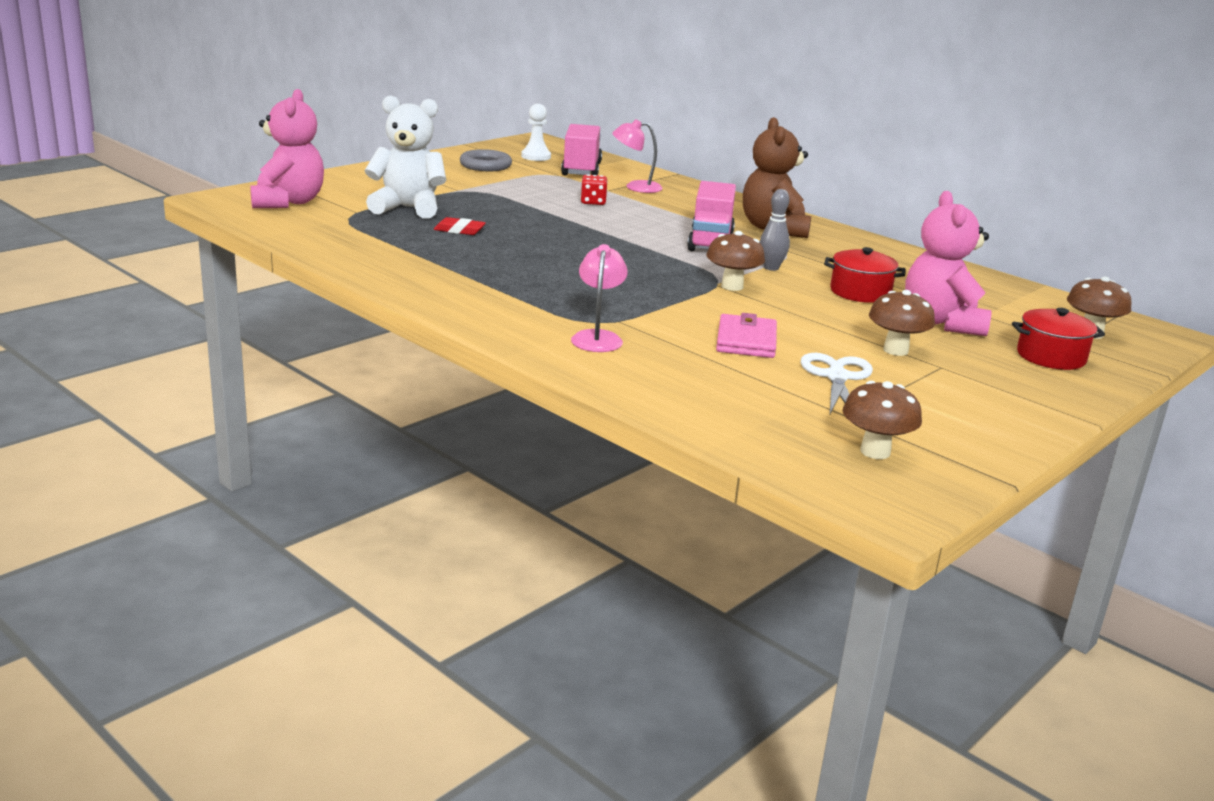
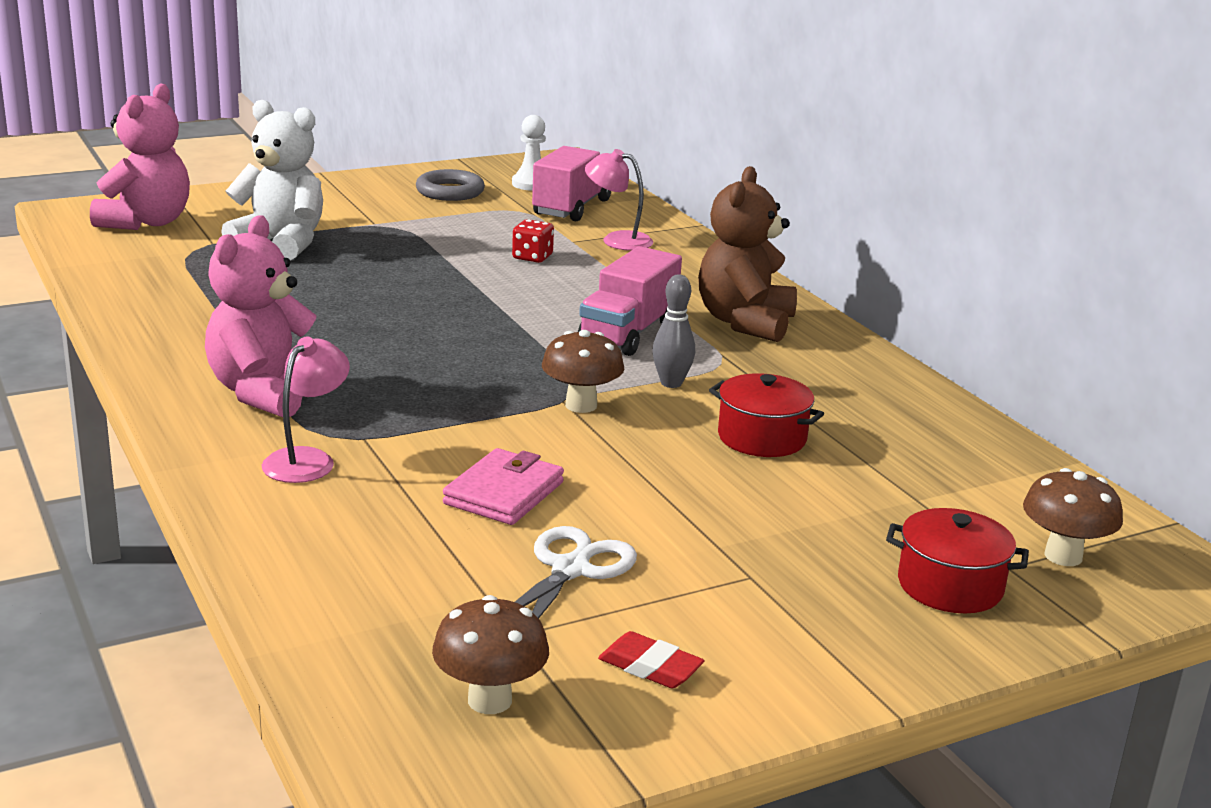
camera: 20 degrees right, 0 degrees up
(459, 230) = (309, 281): red eraser -> red eraser (650, 667)
(895, 350) = (709, 539): brown mushroom -> none
(941, 323) = (834, 504): pink teddy bear -> pink teddy bear (266, 393)

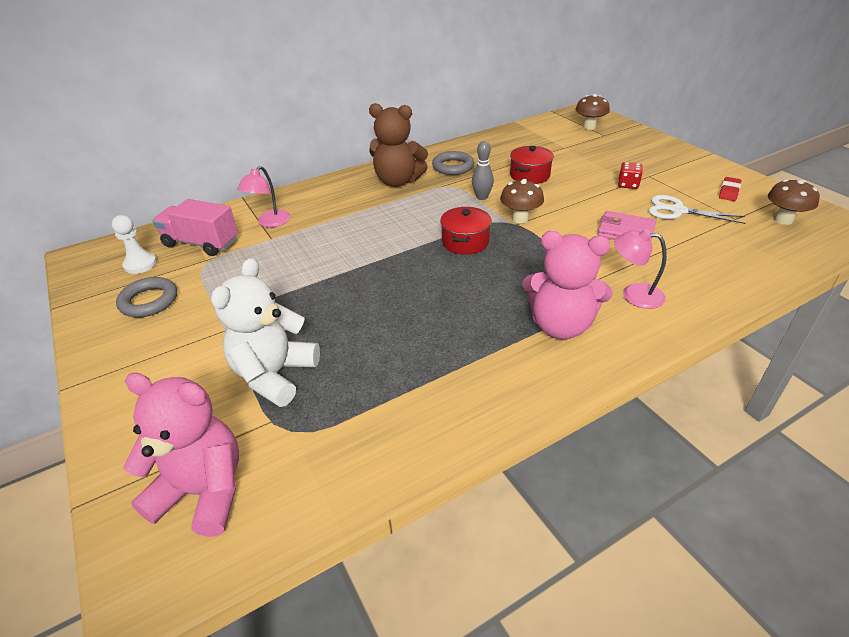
camera: 90 degrees left, 15 degrees up
(532, 257) = (303, 250): red dice -> red dice (628, 185)
(628, 333) = (422, 211): pink truck -> none
(806, 371) = (453, 167): none -> grey ring
(950, 586) = (625, 144): red pot -> red pot (465, 242)

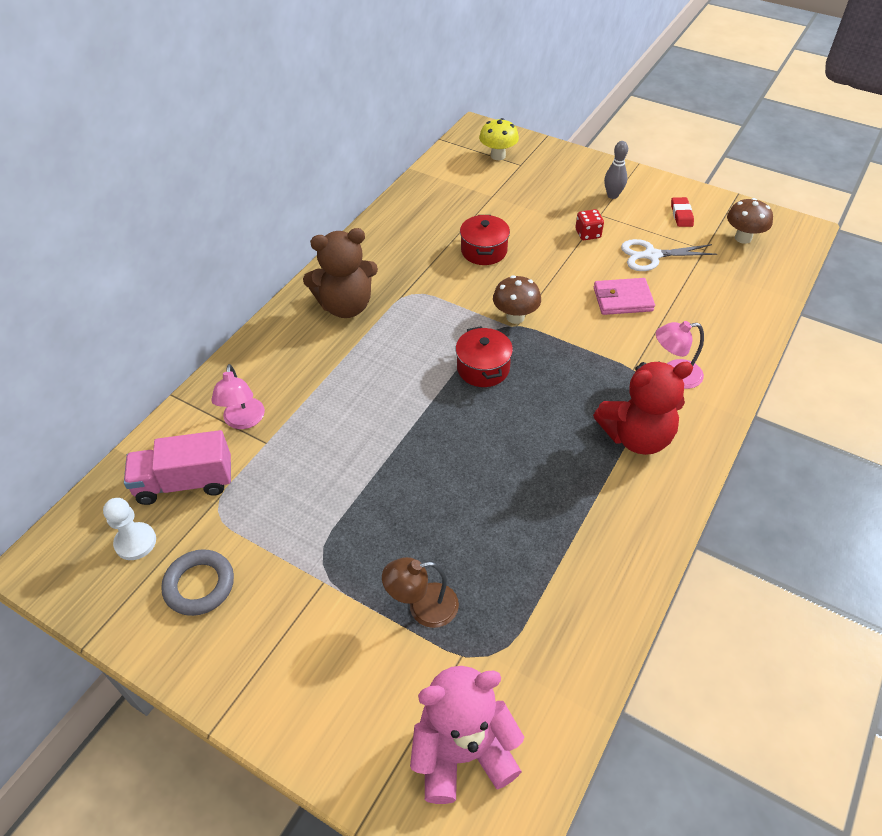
camera: 30 degrees left, 10 degrees up
(274, 375) = (423, 607): white teddy bear -> brown lamp
(453, 167) = (392, 263): grey ring -> none
(482, 197) = (456, 299): grey bowling pin -> grey bowling pin (612, 195)
(560, 326) = (636, 436): pink teddy bear -> red teddy bear
(589, 127) = (498, 156): brown mushroom -> yellow mushroom

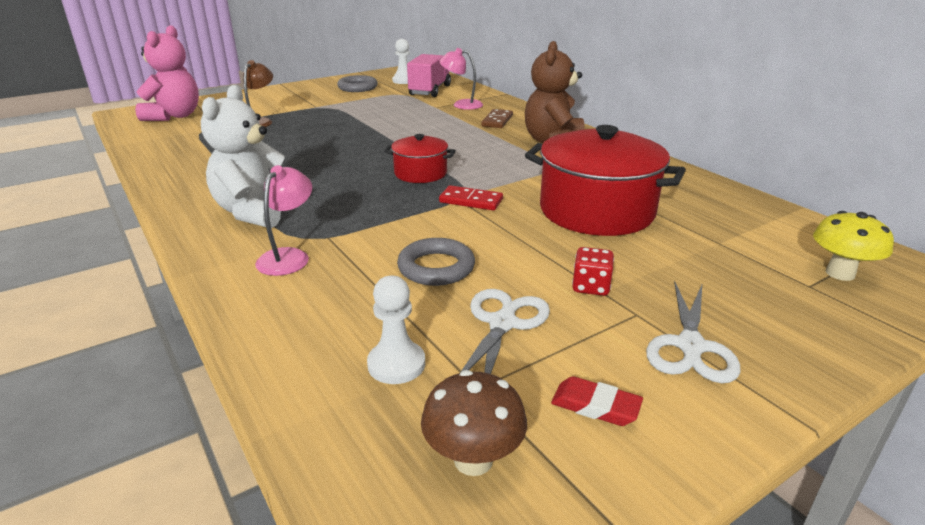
camera: 115 degrees right, 20 degrees down
(297, 367) = (497, 121): none -> brown domino
(484, 251) = (596, 211): red pot -> red pot, size x1.90
(515, 317) = (471, 201): brown mushroom -> red domino
(612, 195) = (690, 346): grey bowling pin -> white scissors
(622, 299) = (436, 267): pink wallet -> grey ring
(636, 436) = (256, 212): red teddy bear -> white teddy bear
(717, 279) = (396, 364): none -> white pawn

